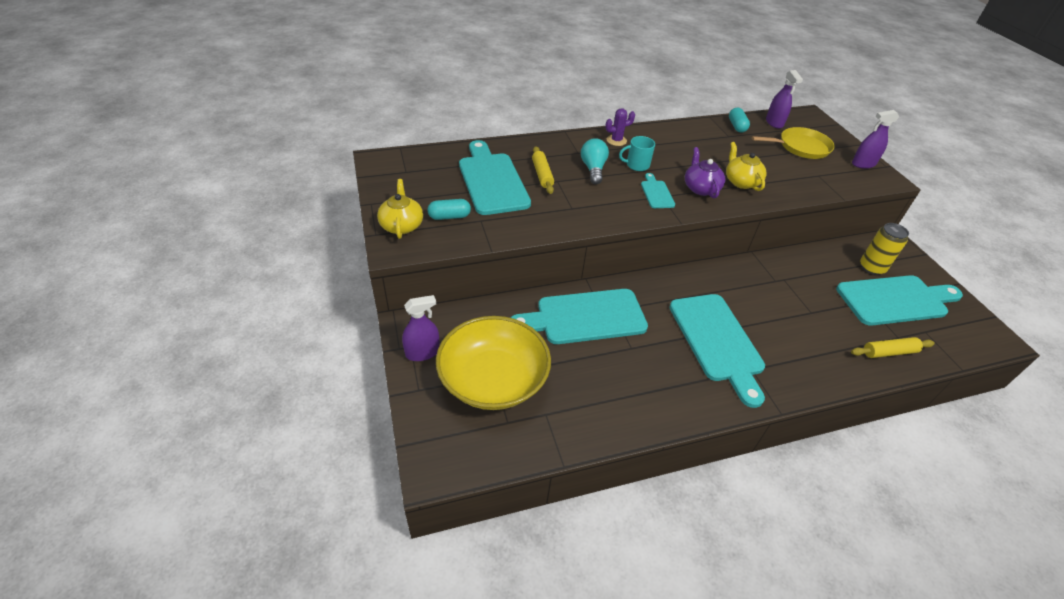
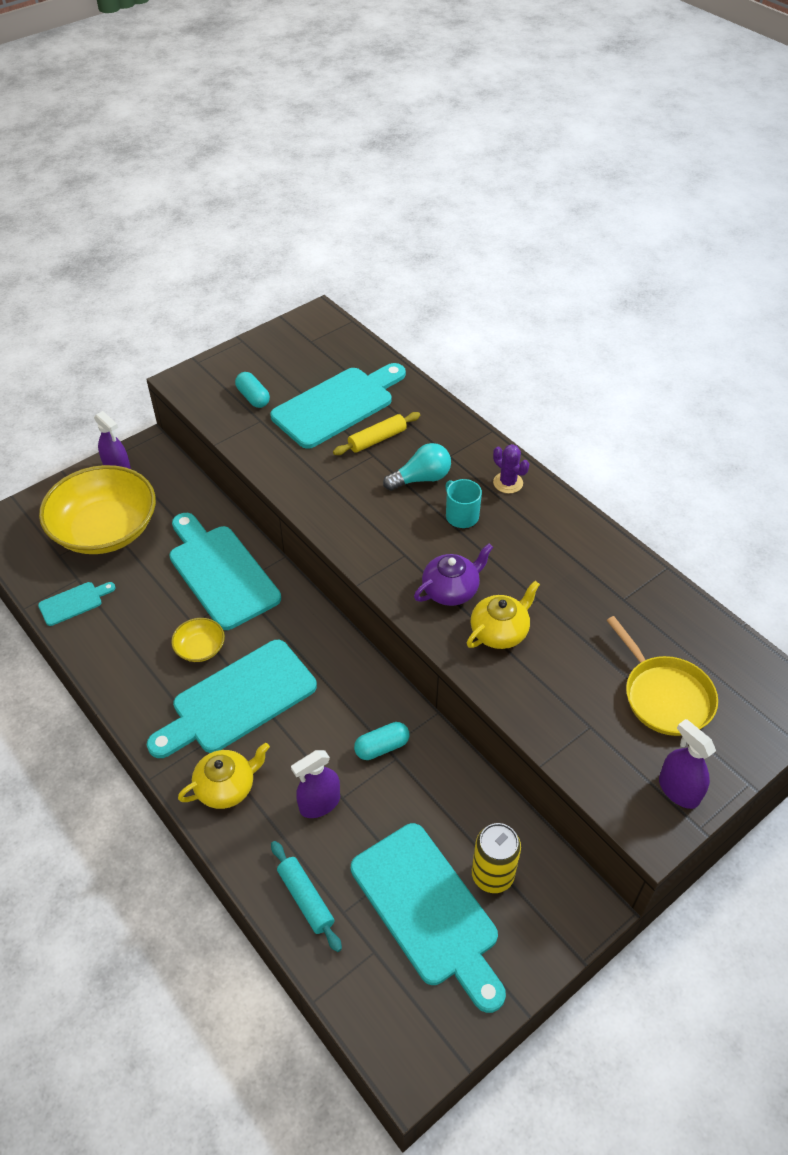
camera: 70 degrees right, 5 degrees up
(402, 225) = (220, 372): yellow teapot -> yellow teapot (226, 787)
(656, 193) = (408, 548): turquoise cutting board -> turquoise cutting board (73, 602)
(659, 350) = (200, 648): none -> yellow bowl
(736, 126) = (663, 605): turquoise capsule -> turquoise capsule (382, 747)
(774, 123) = (720, 652): purple spray bottle -> purple spray bottle (319, 803)
(889, 352) = (306, 898): yellow rolling pin -> turquoise rolling pin

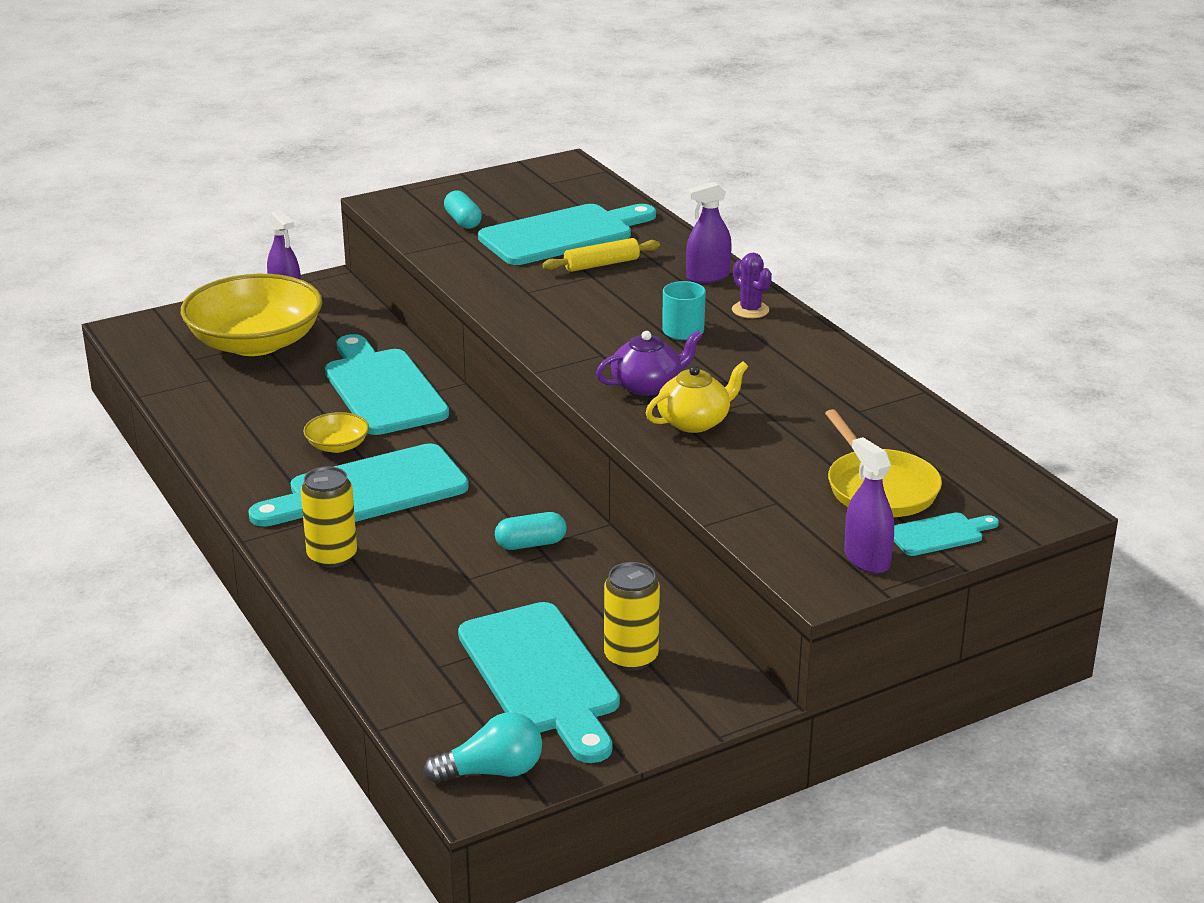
camera: 10 degrees right, 20 degrees down
(73, 602) = (199, 397): turquoise cutting board -> turquoise cutting board (939, 534)
(226, 787) = (332, 556): yellow teapot -> yellow can
(306, 898) = (397, 651): turquoise rolling pin -> none
(319, 803) = (439, 580): purple spray bottle -> purple spray bottle (708, 277)
(421, 478) = (643, 298): turquoise light bulb -> turquoise light bulb (492, 771)

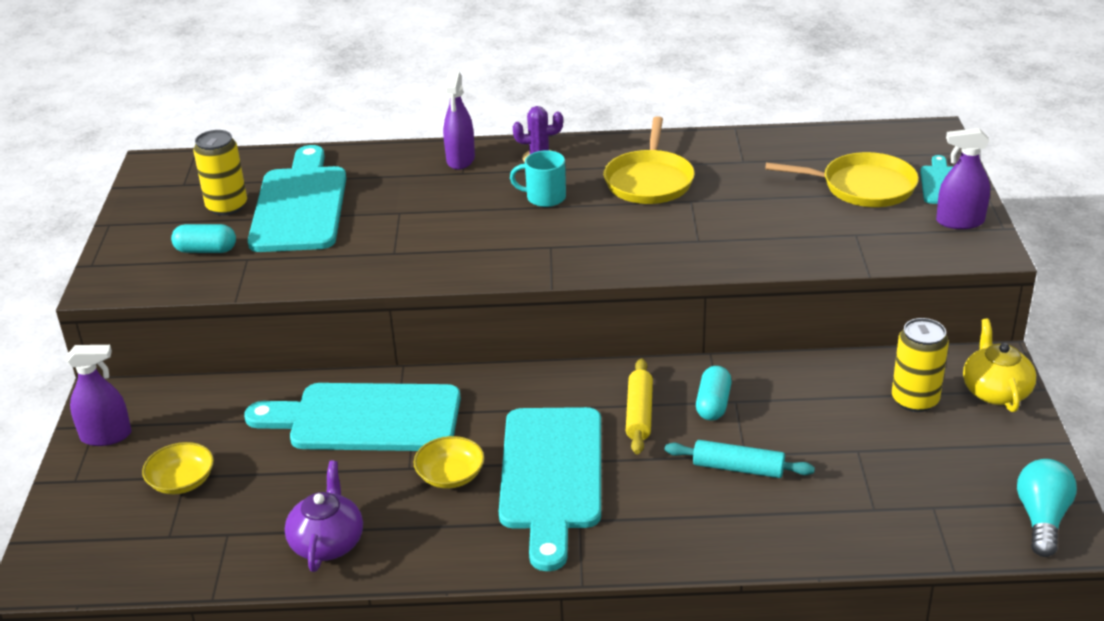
camera: 60 degrees left, 5 degrees up
(255, 343) = (182, 481): yellow bowl -> yellow bowl, size x0.43
(332, 556) = (652, 529): yellow can -> yellow can (227, 206)
(445, 579) = (738, 468): none -> turquoise rolling pin
(542, 675) = (917, 454): turquoise cutting board -> none
(601, 264) = (382, 202): yellow rolling pin -> yellow rolling pin (639, 414)
(647, 385) = (625, 239): purple teapot -> purple teapot (327, 543)
(694, 422) = (704, 234): yellow teapot -> yellow teapot (995, 391)
(765, 372) = (649, 181): none -> yellow pan

